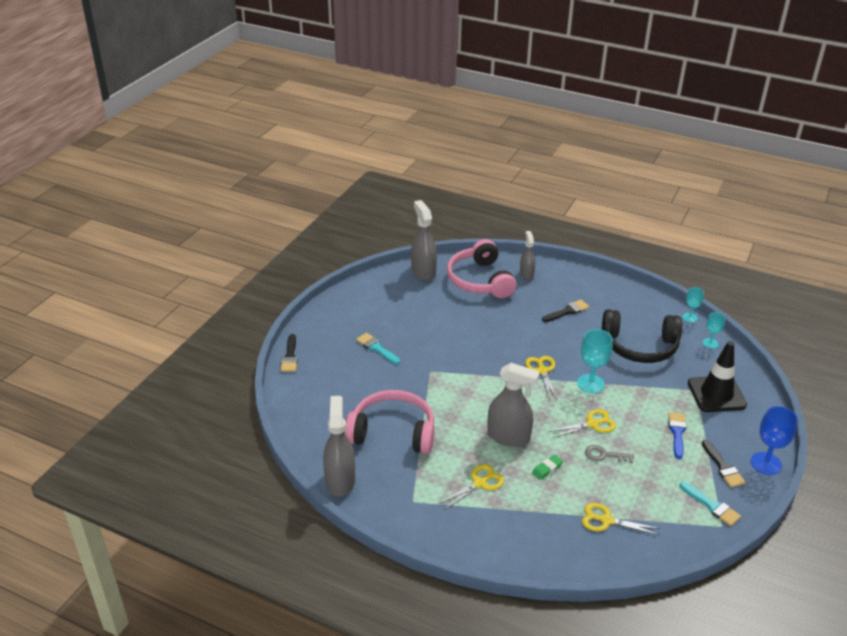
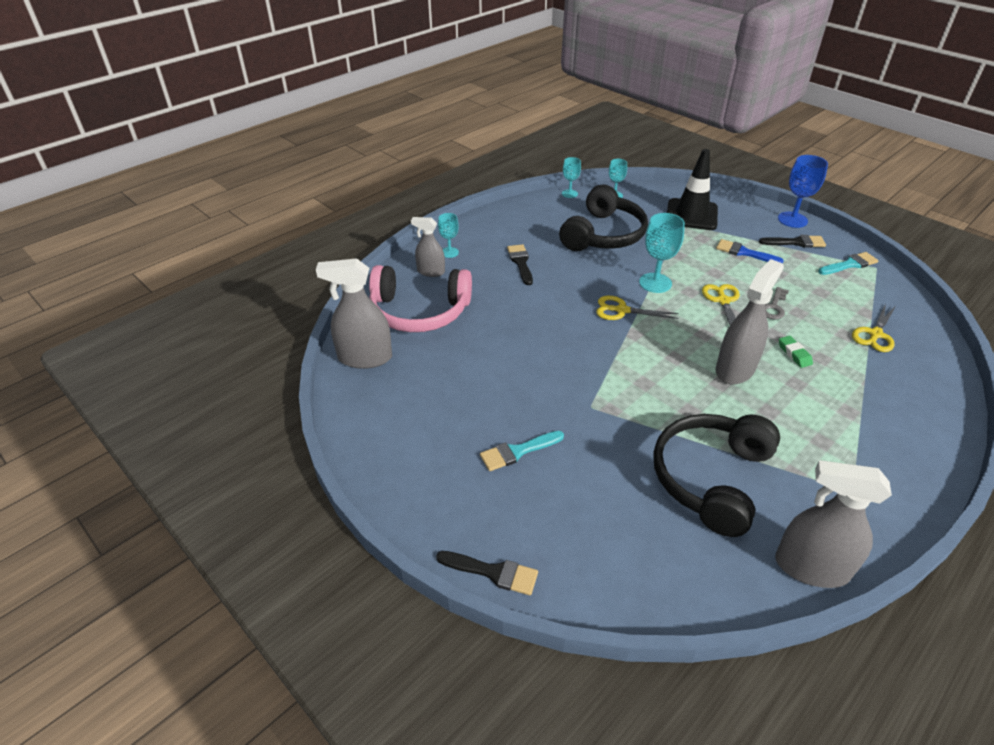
camera: 70 degrees left, 5 degrees up
(392, 432) = (711, 478): pink headphones -> black headphones
(479, 483) = (817, 416): yellow scissors -> none
(555, 276) = (449, 252): none -> turquoise goblet

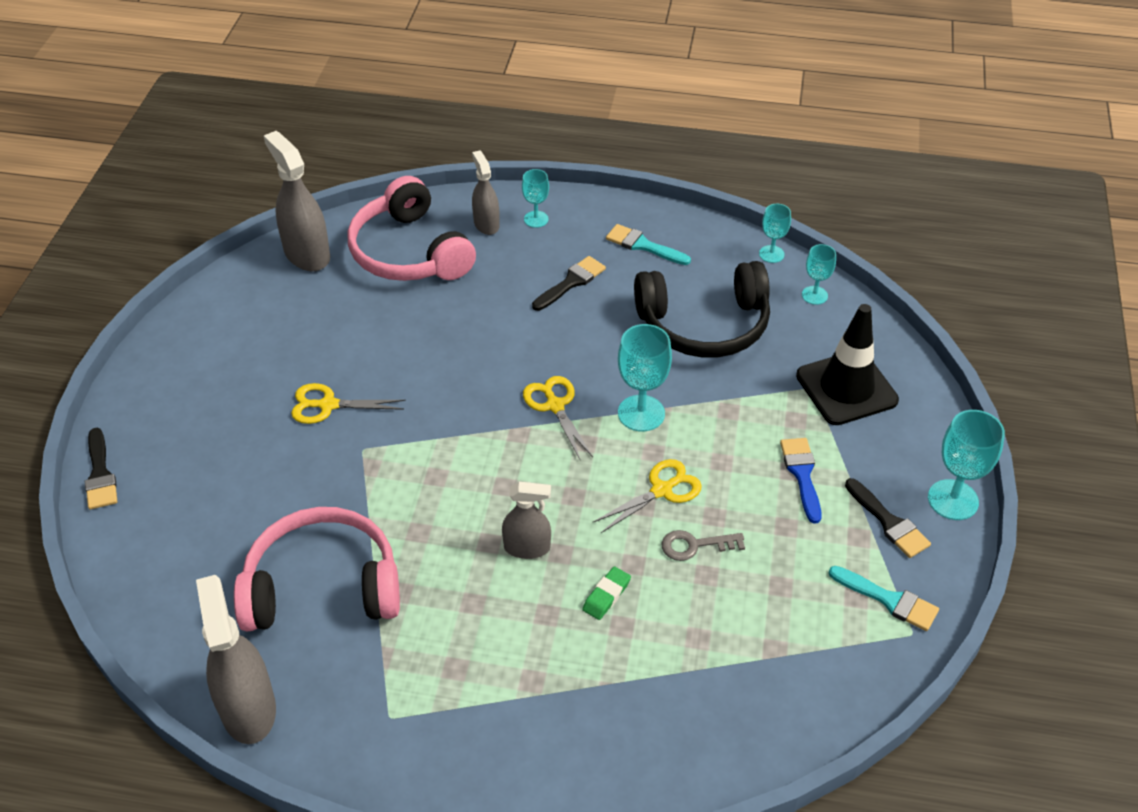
camera: 55 degrees right, 5 degrees up
(517, 451) = (256, 423): turquoise brush -> turquoise brush (643, 245)
(711, 478) = (322, 586): black headphones -> pink headphones
(735, 369) = (527, 547): grey spray bottle -> grey spray bottle, size x0.61
(792, 220) = (953, 500): blue goblet -> turquoise goblet
(875, 334) = (727, 671): yellow scissors -> yellow scissors (328, 405)

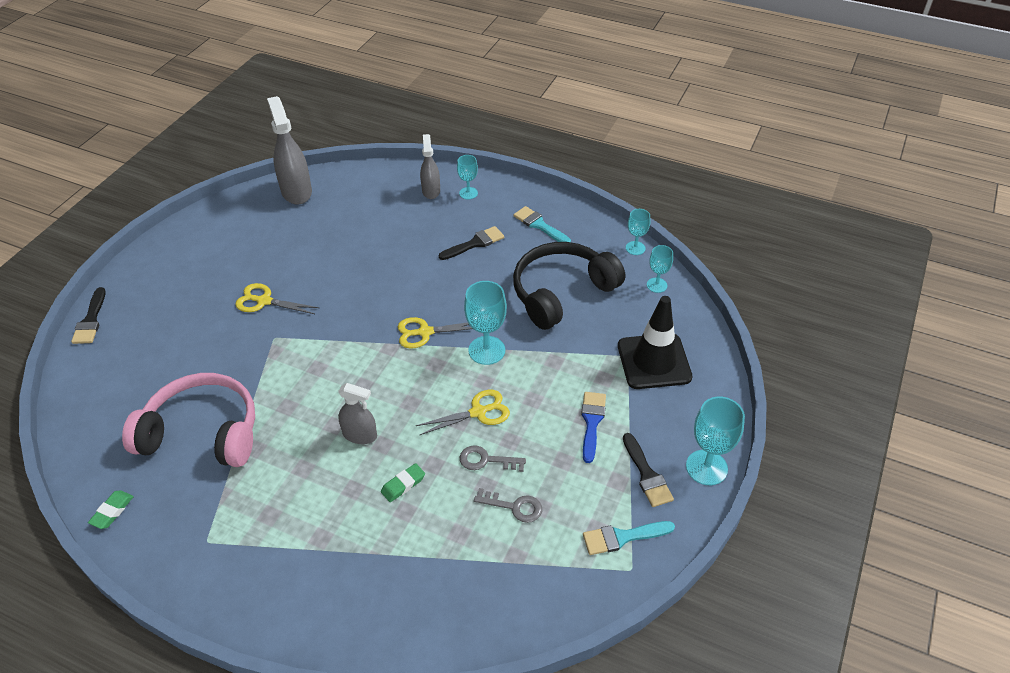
camera: 15 degrees right, 0 degrees up
(248, 709) = (112, 511): grey spray bottle -> green eraser
(409, 252) = (368, 202): pink headphones -> none
(555, 406) = (425, 332): yellow scissors -> yellow scissors turned 90 degrees counterclockwise
(704, 325) = (562, 292): black headphones -> black headphones turned 135 degrees clockwise
(750, 592) = (514, 507): none -> grey key
(889, 600) = (622, 537): turquoise brush -> turquoise brush turned 120 degrees clockwise

